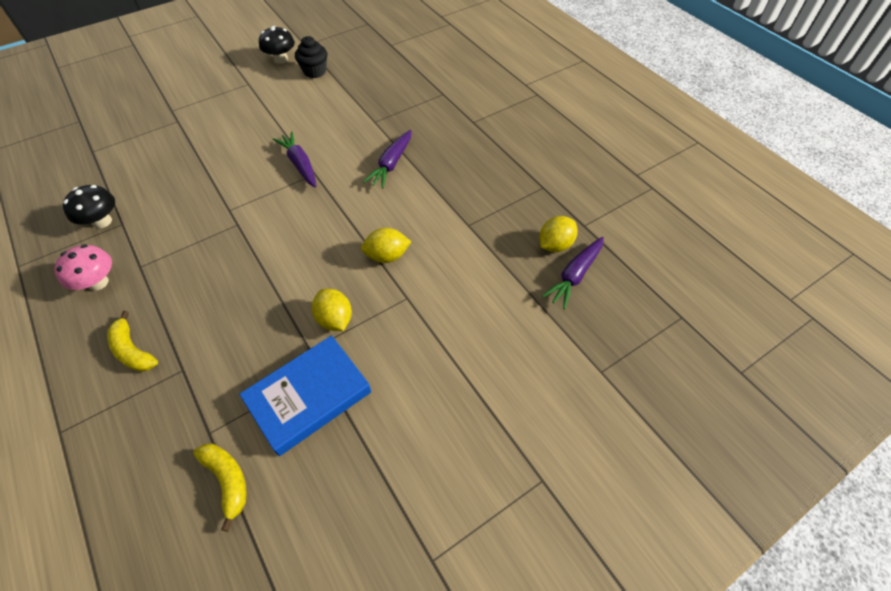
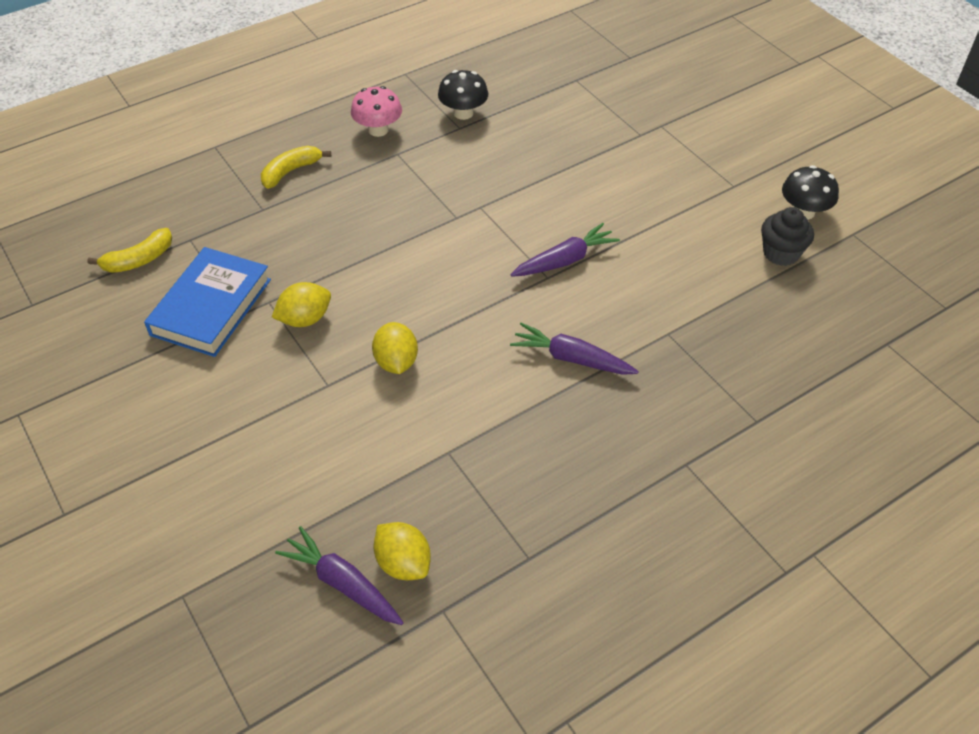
camera: 90 degrees right, 5 degrees down
(309, 397) = (211, 307): blue book -> blue book turned 60 degrees clockwise

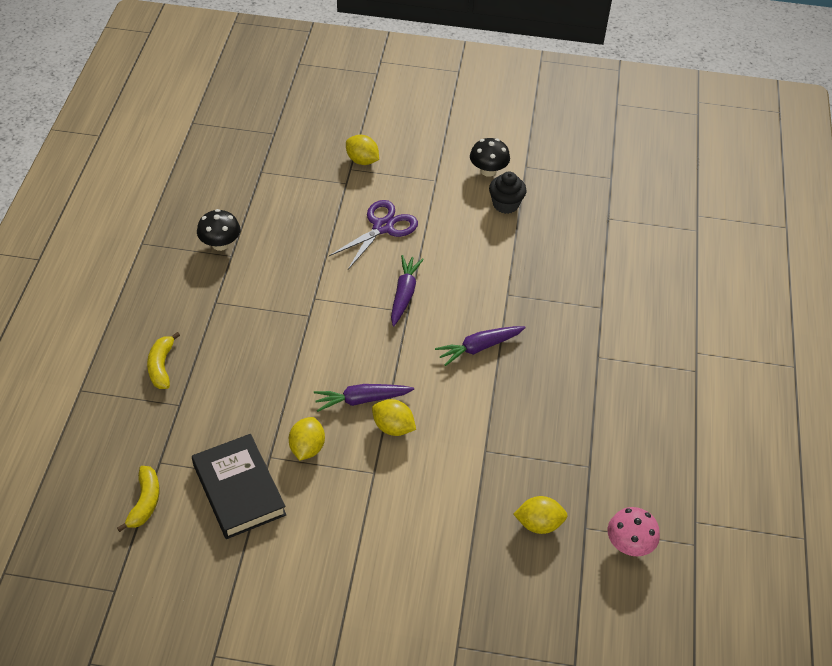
camera: 50 degrees left, 0 degrees up
(211, 307) = (239, 490): blue book -> black book
(342, 583) = (524, 561): purple carrot -> purple carrot (362, 400)
(378, 130) = (180, 295): pink mushroom -> pink mushroom (629, 544)
(624, 192) = (383, 227): none -> purple scissors
(682, 125) = (362, 160): none -> yellow lemon

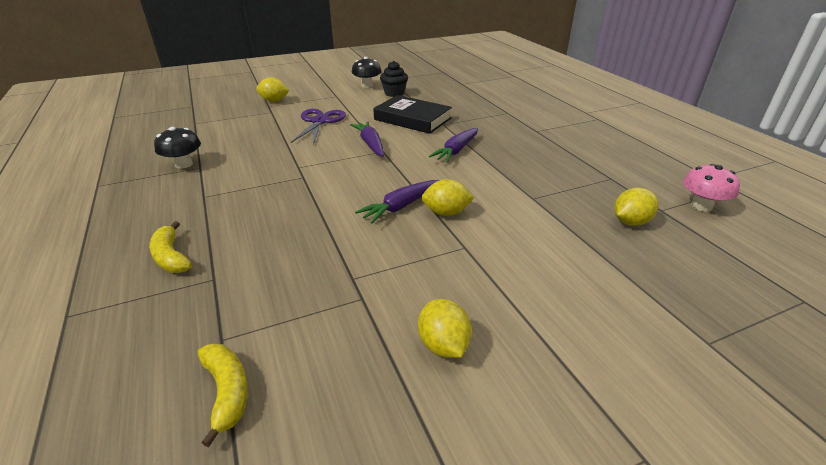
camera: 30 degrees left, 15 degrees down
(239, 490) = (343, 320): black book -> black book (412, 119)
(307, 448) = (384, 256): yellow lemon -> yellow lemon (443, 345)

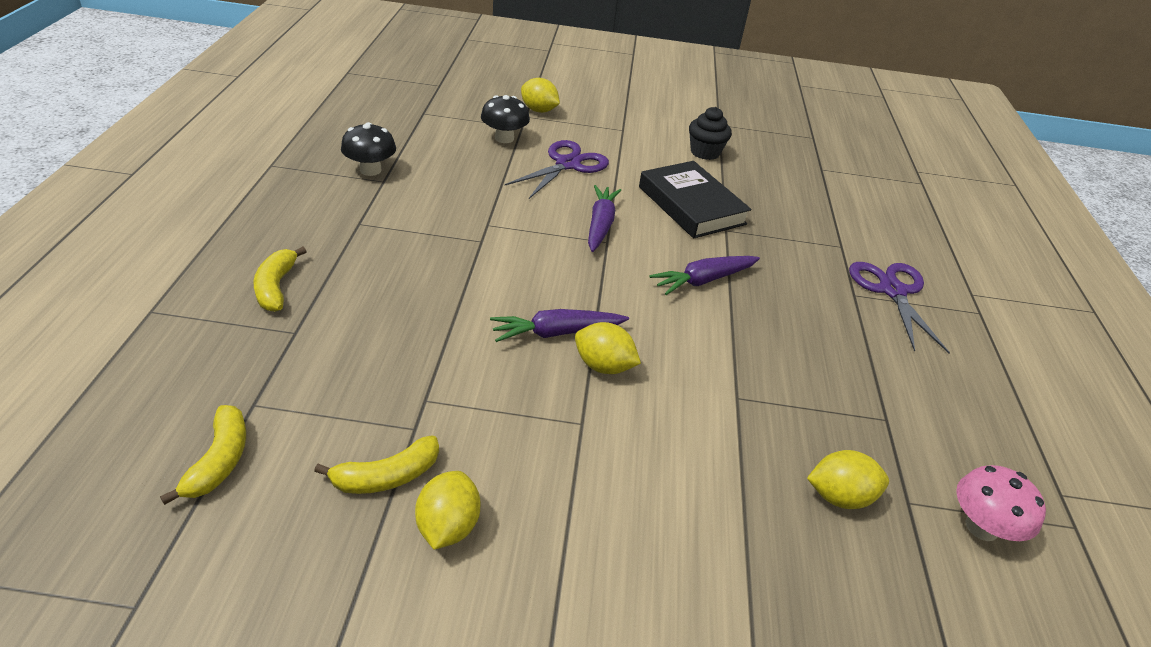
camera: 25 degrees right, 5 degrees up
(367, 85) = (679, 125): black mushroom -> black mushroom (504, 138)
(371, 336) = (387, 476): none -> yellow banana
(551, 123) = (892, 291): none -> purple scissors

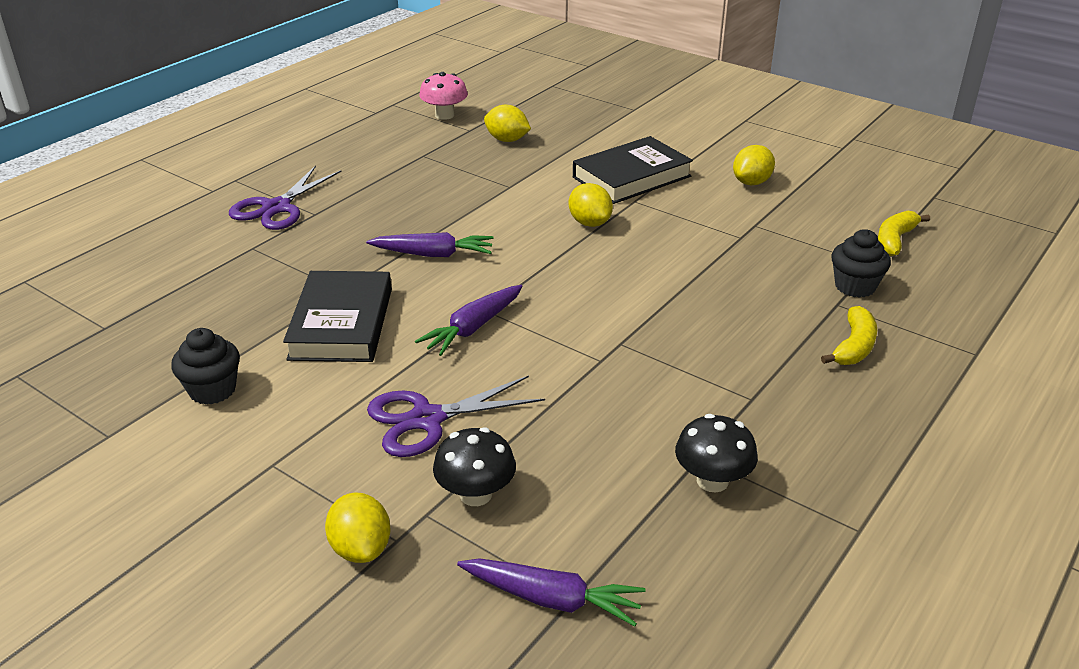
camera: 145 degrees left, 5 degrees down
(276, 361) = (855, 286): none -> black cupcake
(387, 476) = (782, 208): yellow banana -> none
(556, 333) = (608, 250): purple carrot -> purple carrot (552, 599)
(617, 473) = (631, 177): none -> black book

